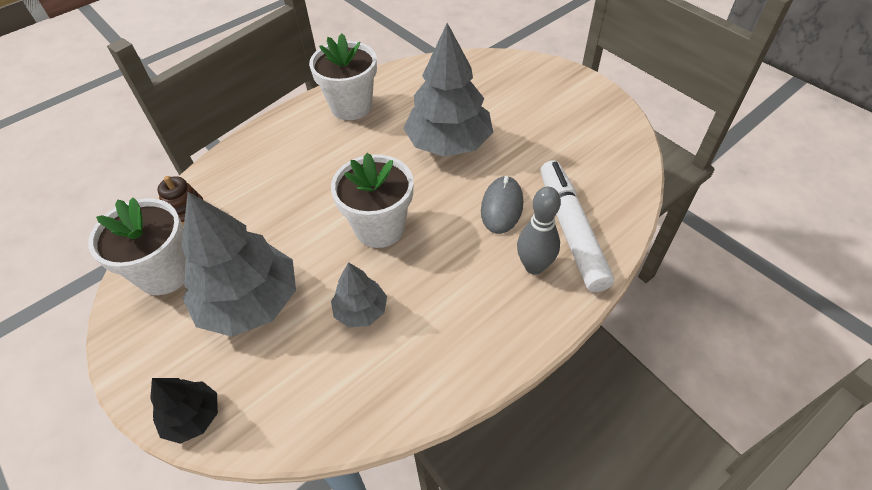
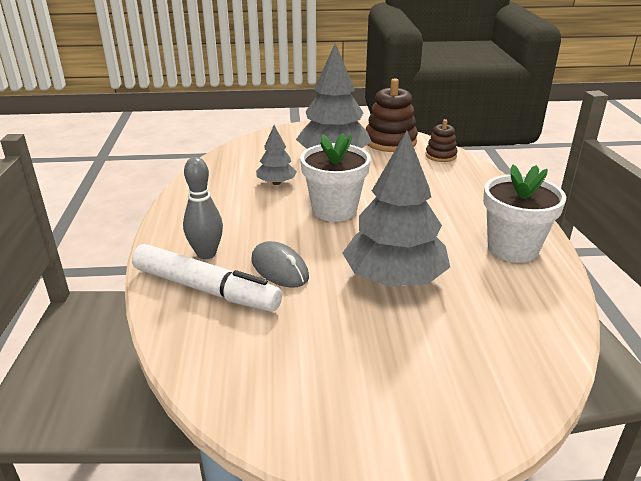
camera: 125 degrees right, 20 degrees down
(165, 273) = (390, 142): white flower pot -> brown stacking toy
(193, 417) = (283, 132): black tree -> none

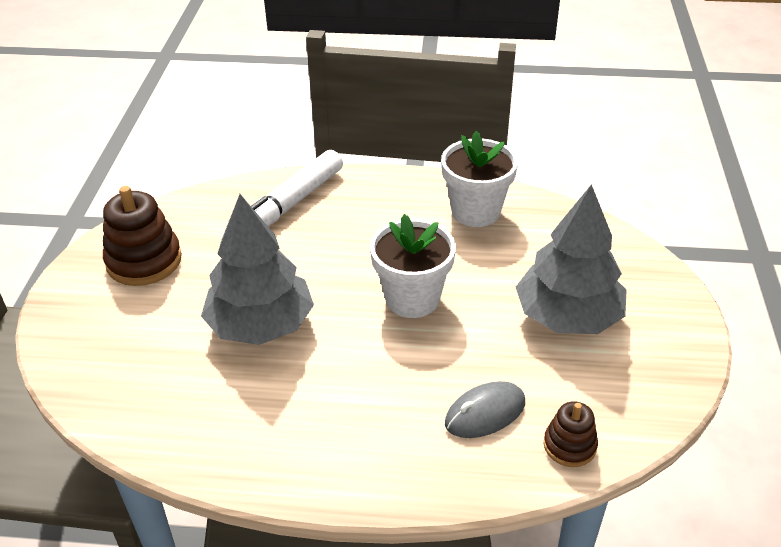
camera: 100 degrees right, 10 degrees up
(206, 254) = (346, 204): grey bowling pin -> none
(276, 183) = (490, 256): grey tree -> none
(279, 268) = (306, 248): grey mouse -> grey mouse (485, 413)
(390, 142) = (627, 391): brown stacking toy -> brown stacking toy (144, 261)
(512, 248) = (281, 445): white flower pot -> white flower pot (475, 211)

